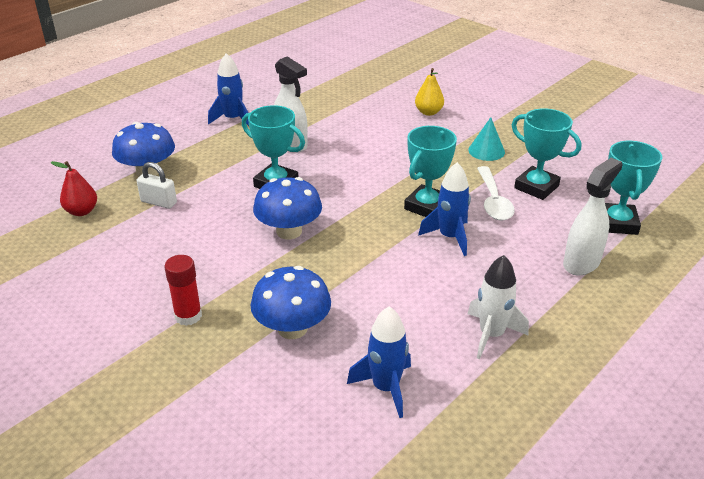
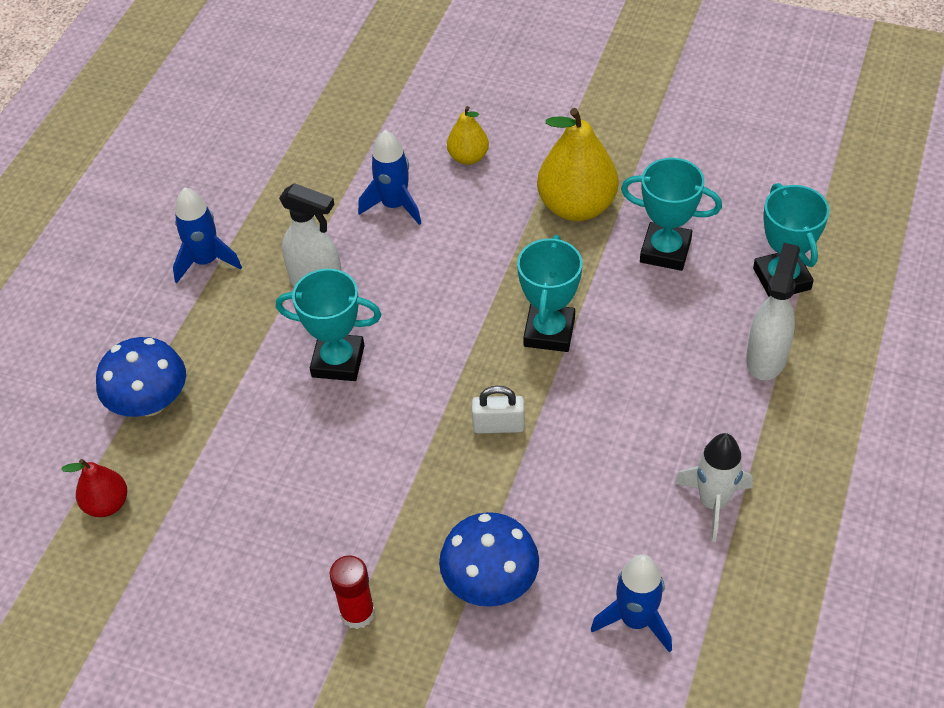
camera: 20 degrees left, 15 degrees up
(159, 202) = (201, 450): white padlock -> white padlock (498, 425)
(289, 231) = (401, 436): blue mushroom -> none
(449, 237) = (600, 373): blue rocket -> blue rocket (394, 205)
(486, 151) = (577, 206): turquoise cone -> yellow pear
(493, 201) = (625, 294): white spoon -> none

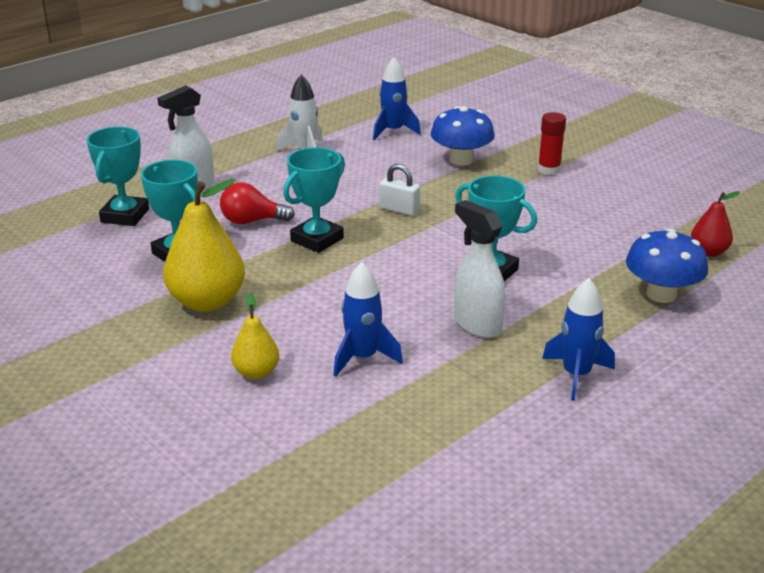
camera: 155 degrees left, 20 degrees down
(643, 330) = (252, 221): none -> red light bulb

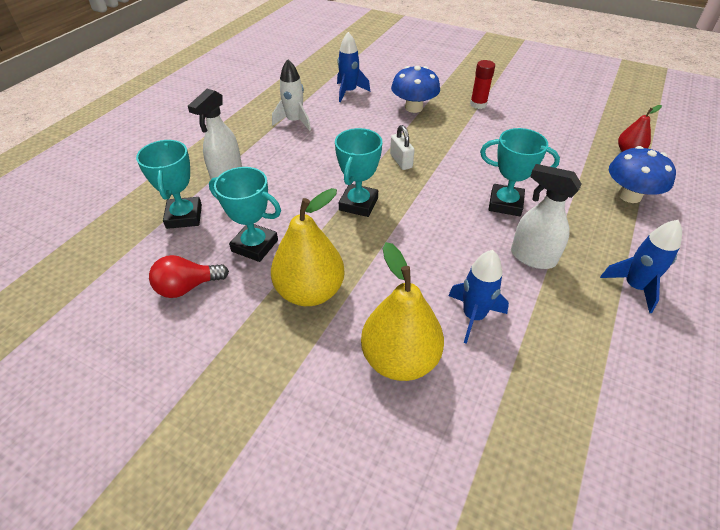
camera: 20 degrees left, 15 degrees up
(252, 221) = (295, 197): red light bulb -> red light bulb (187, 287)
(256, 372) = (400, 359): yellow pear -> yellow pear, size x1.84
(399, 210) = (401, 161): white padlock -> white padlock turned 60 degrees clockwise

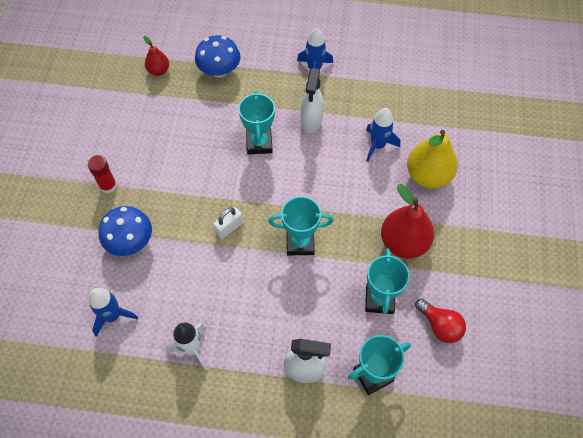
camera: 110 degrees left, 15 degrees up
(310, 291) = (403, 242): yellow pear -> red pear

